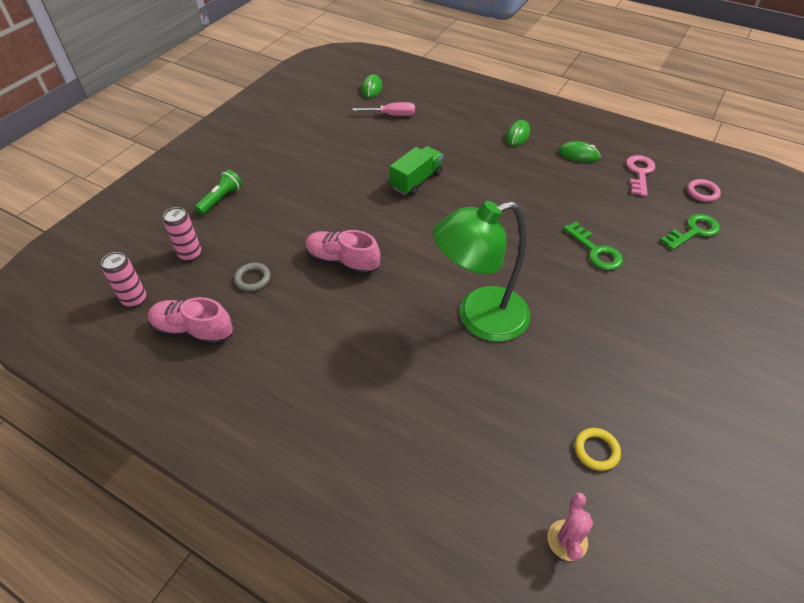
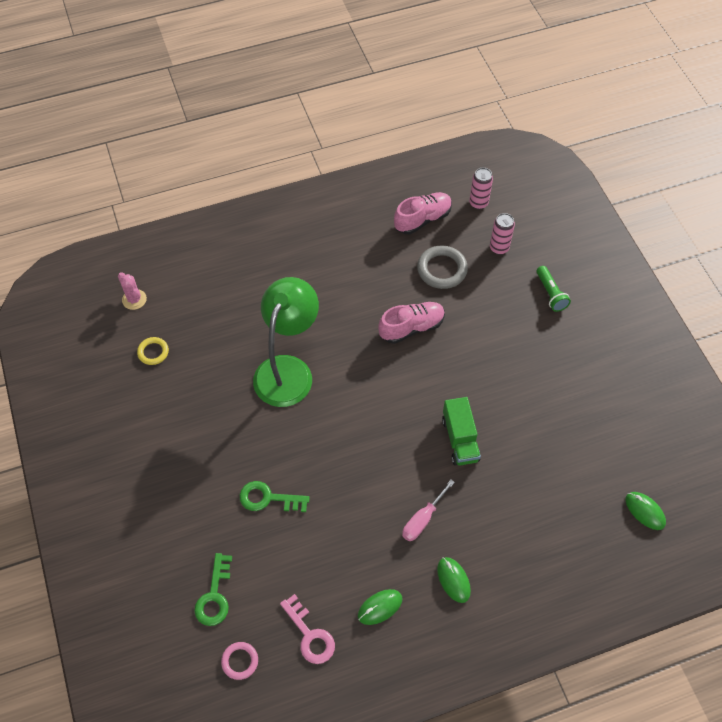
camera: 130 degrees right, 10 degrees up
(253, 279) = (442, 269): grey ring -> grey ring, size x1.69
(392, 115) = (578, 494): pink screwdriver -> pink screwdriver (423, 519)

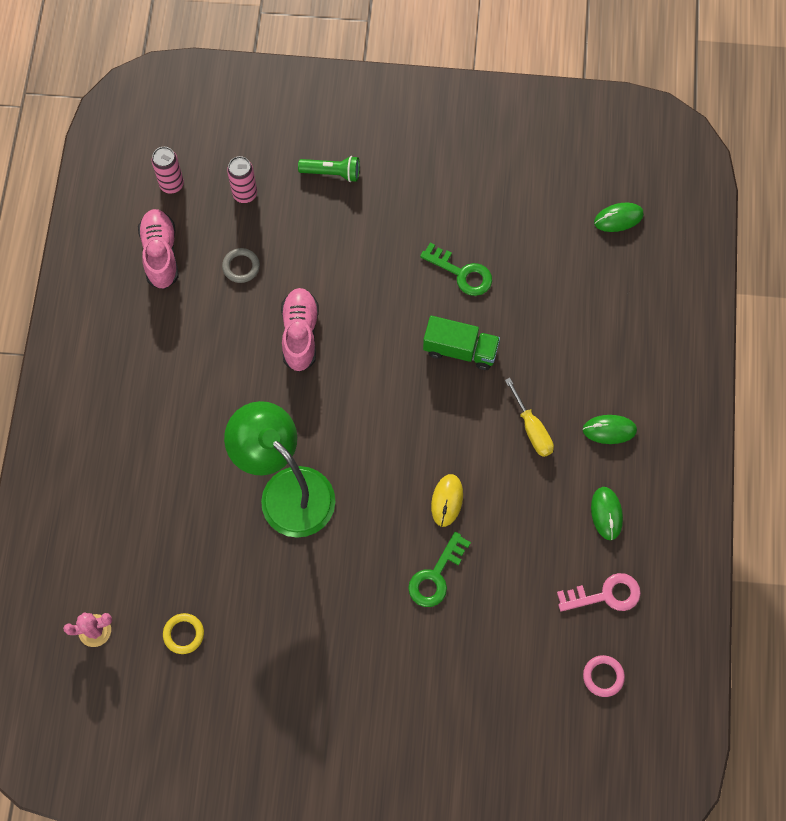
camera: 65 degrees left, 10 degrees up
(214, 596) = (521, 676): green key -> green key (462, 273)
(332, 481) = (447, 500): none -> yellow mouse
(423, 519) = (532, 429): pink screwdriver -> yellow screwdriver
(442, 269) = (241, 267): grey ring -> grey ring, size x0.59

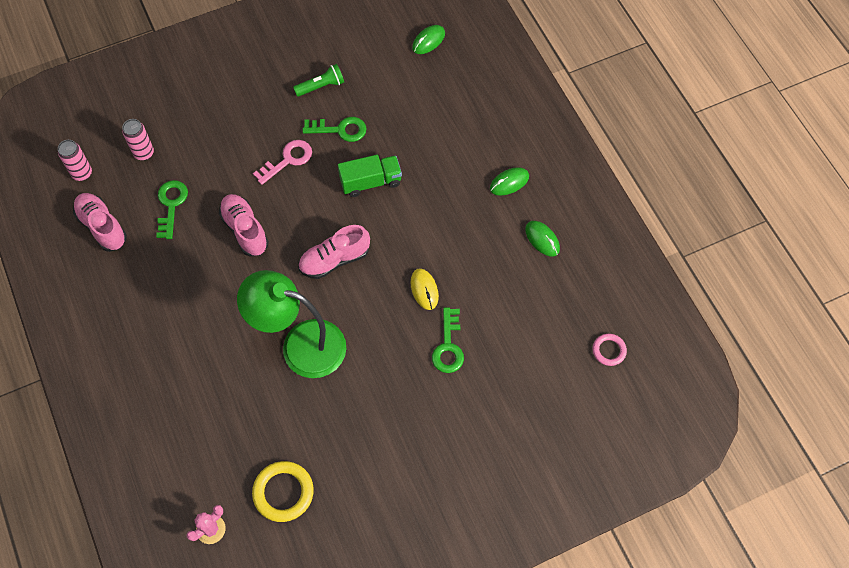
camera: 30 degrees left, 5 degrees down
(183, 634) = (283, 492): yellow ring -> yellow ring, size x1.69
(241, 267) = (171, 205): grey ring -> green key
(332, 173) = (202, 107): green flashlight -> green flashlight (321, 86)
(373, 416) = (334, 260): none -> pink shoe
(532, 429) = (455, 209): yellow screwdriver -> none
(605, 595) = (575, 294): pink key -> pink key (287, 160)

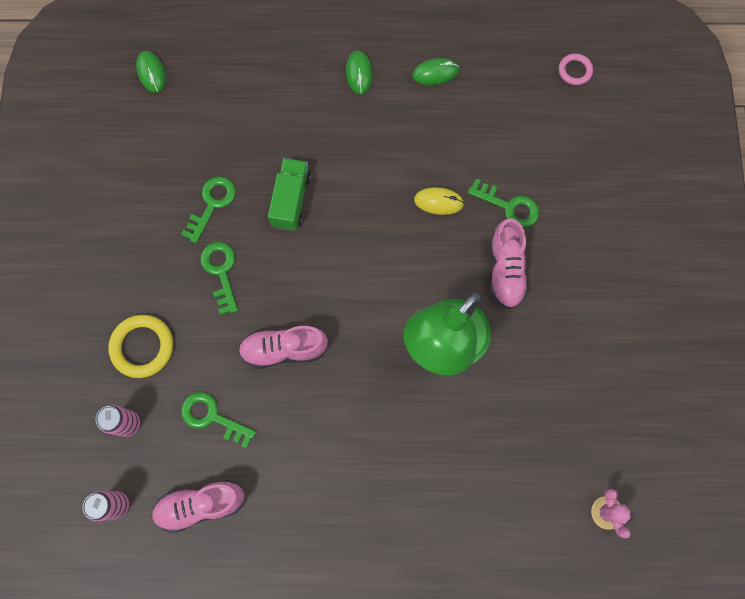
camera: 65 degrees left, 10 degrees up
(283, 492) = (596, 425): yellow ring -> yellow ring (142, 347)
(287, 160) = (221, 272): pink key -> green key
(321, 86) = (147, 201): green flashlight -> none
(334, 260) = (364, 273): pink shoe -> pink shoe (505, 270)

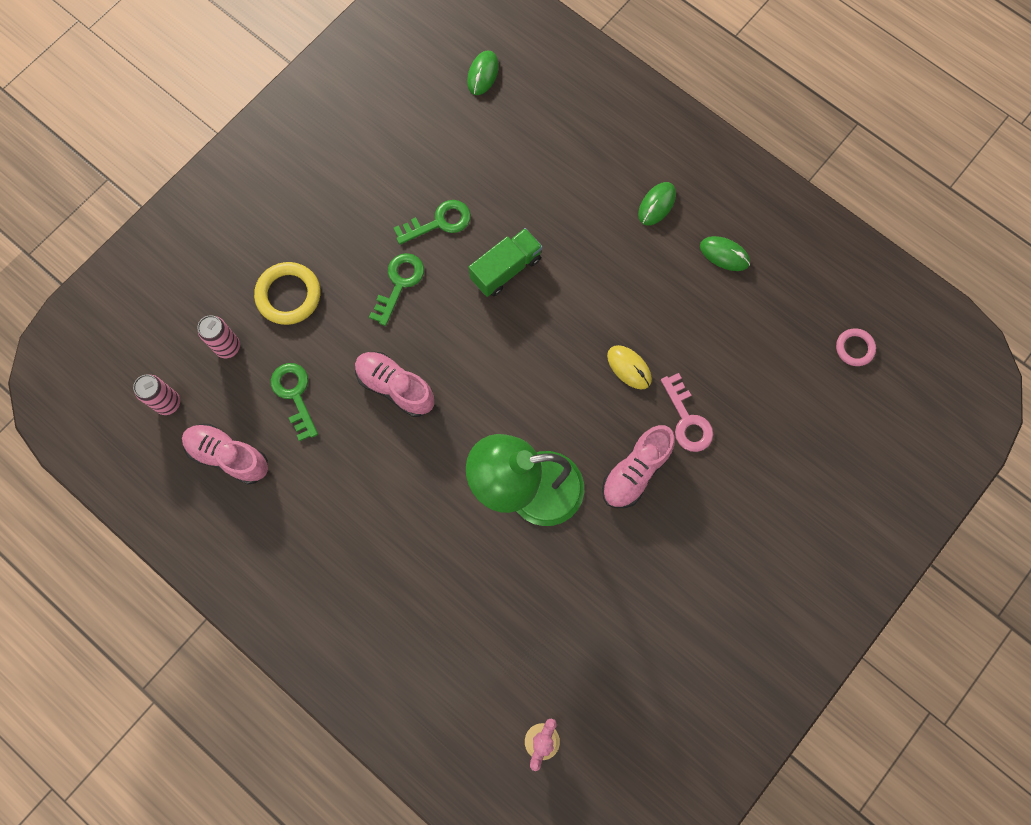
camera: 40 degrees right, 0 degrees up
(509, 206) = (687, 419): green key -> pink key

